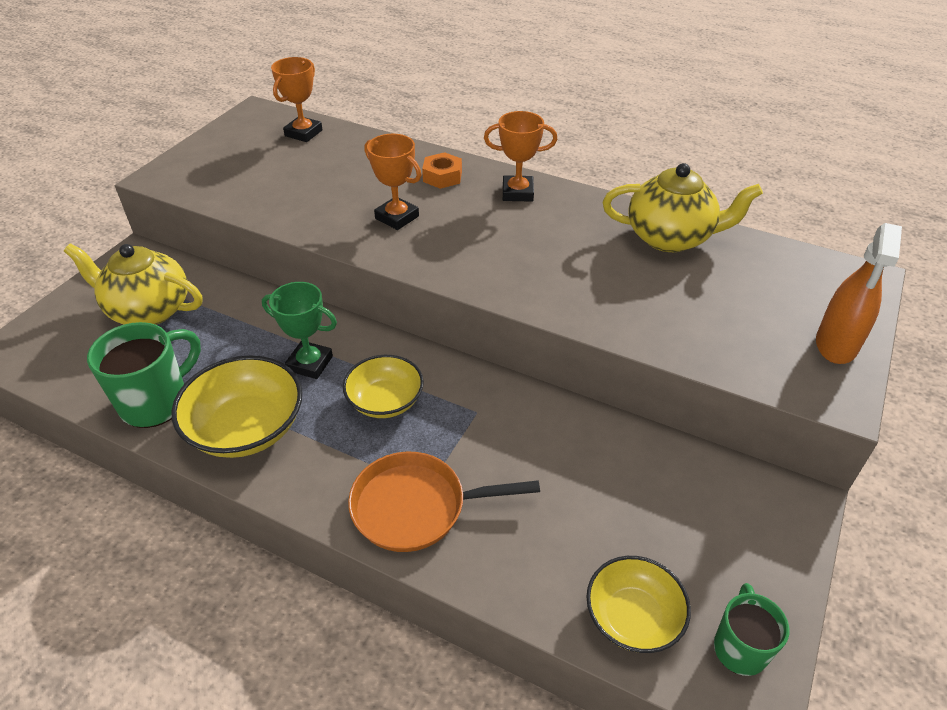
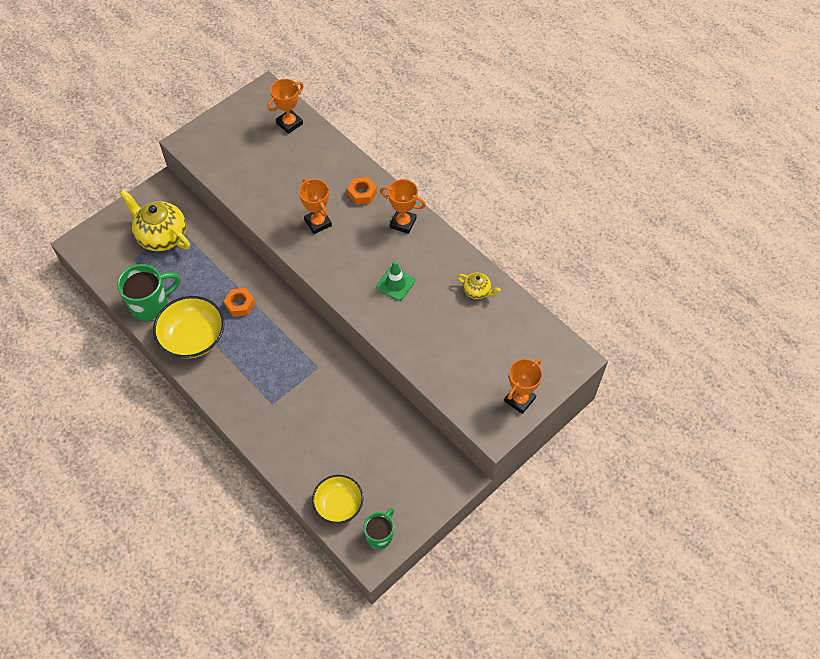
camera: 20 degrees right, 15 degrees up
(310, 363) = (240, 305): green trophy -> orange nut
(385, 401) = (272, 343): yellow bowl -> none
(416, 507) = (262, 413): orange pan -> none
(552, 256) = (395, 284): none -> green traffic cone
(671, 238) = (477, 291): yellow teapot -> yellow teapot, size x0.49
(836, 345) = (519, 399): orange spray bottle -> orange trophy

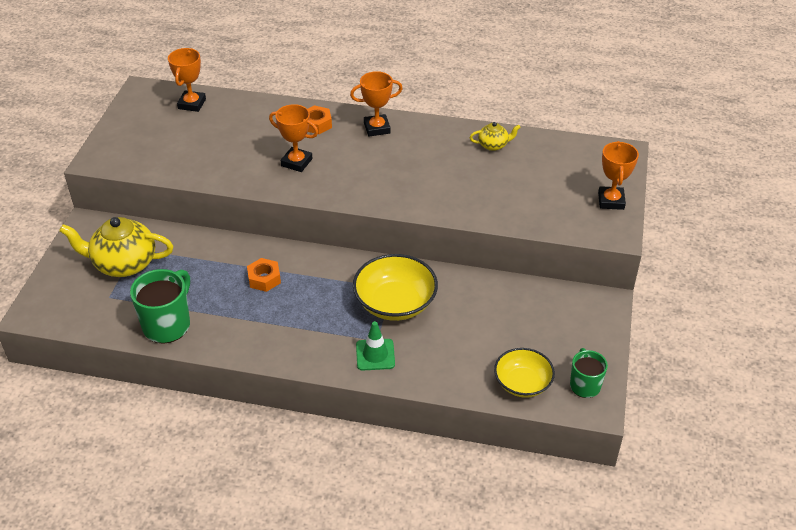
camera: 35 degrees left, 15 degrees down
(193, 337) = (240, 329): yellow bowl -> yellow bowl (395, 303)
(395, 284) = (417, 173): green traffic cone -> green traffic cone (375, 355)

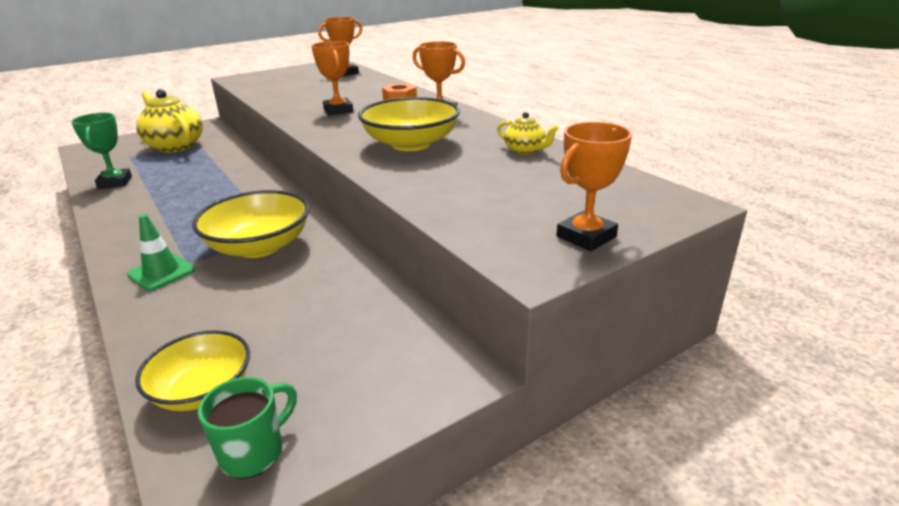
camera: 45 degrees right, 15 degrees down
(168, 325) = (115, 182): green mug -> green trophy
(264, 279) = (218, 187): orange nut -> none
(418, 174) = (411, 144): none -> yellow bowl

